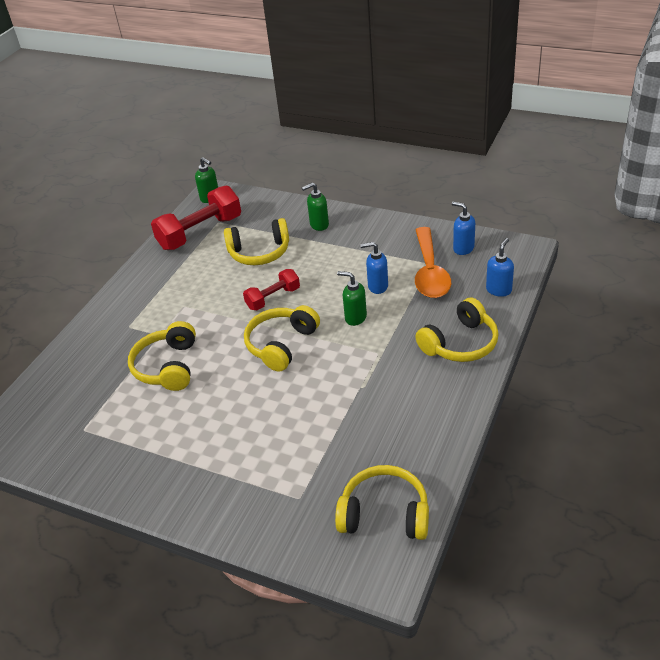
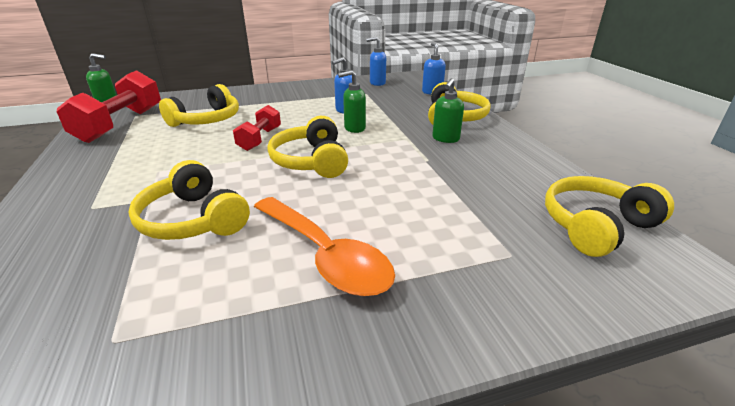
camera: 45 degrees left, 10 degrees down
(319, 225) = (245, 97): green soap dispenser -> green soap dispenser (445, 139)
(430, 272) = (373, 96): orange spoon -> orange spoon (325, 255)

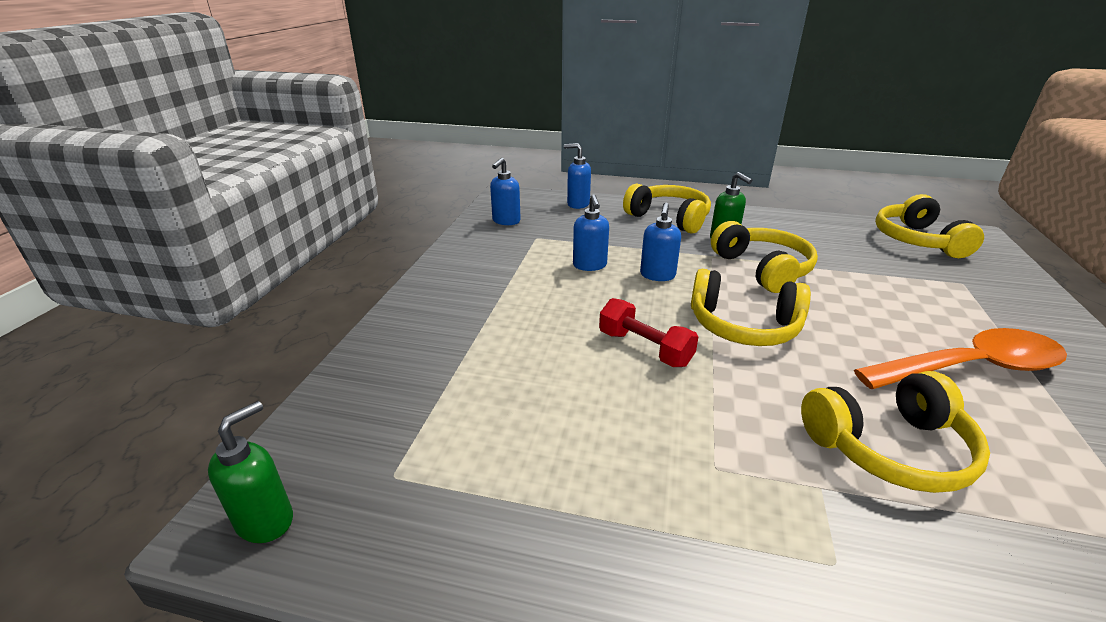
camera: 60 degrees left, 0 degrees up
(121, 124) = (436, 503): red dumbbell -> none
(207, 120) = (517, 384): yellow headphones -> yellow headphones (762, 269)
(354, 128) = (657, 275): green soap dispenser -> blue soap dispenser

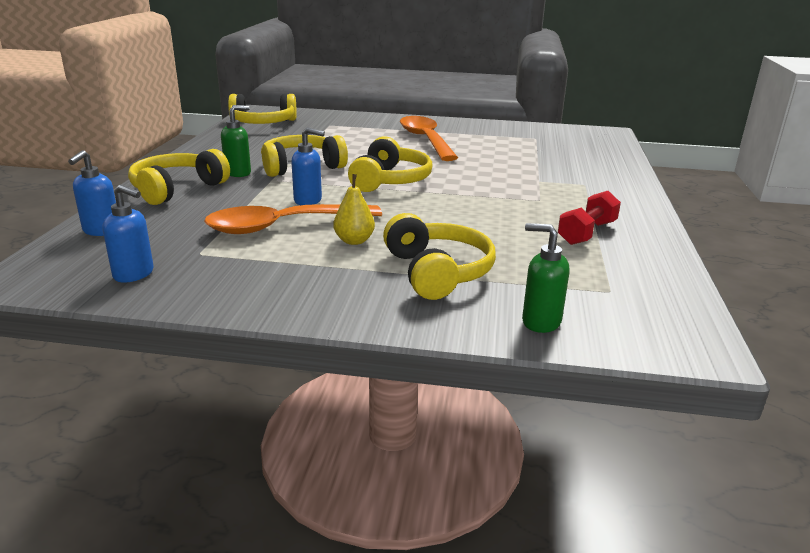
camera: 95 degrees left, 5 degrees down
(266, 520) = (683, 333): green soap dispenser -> green soap dispenser (540, 322)
(556, 300) = (354, 241): none -> yellow pear
(590, 266) = (283, 226): blue soap dispenser -> orange spoon
(644, 348) = (426, 210): red dumbbell -> red dumbbell (587, 233)
(889, 448) = (502, 165): yellow headphones -> yellow headphones (437, 272)

